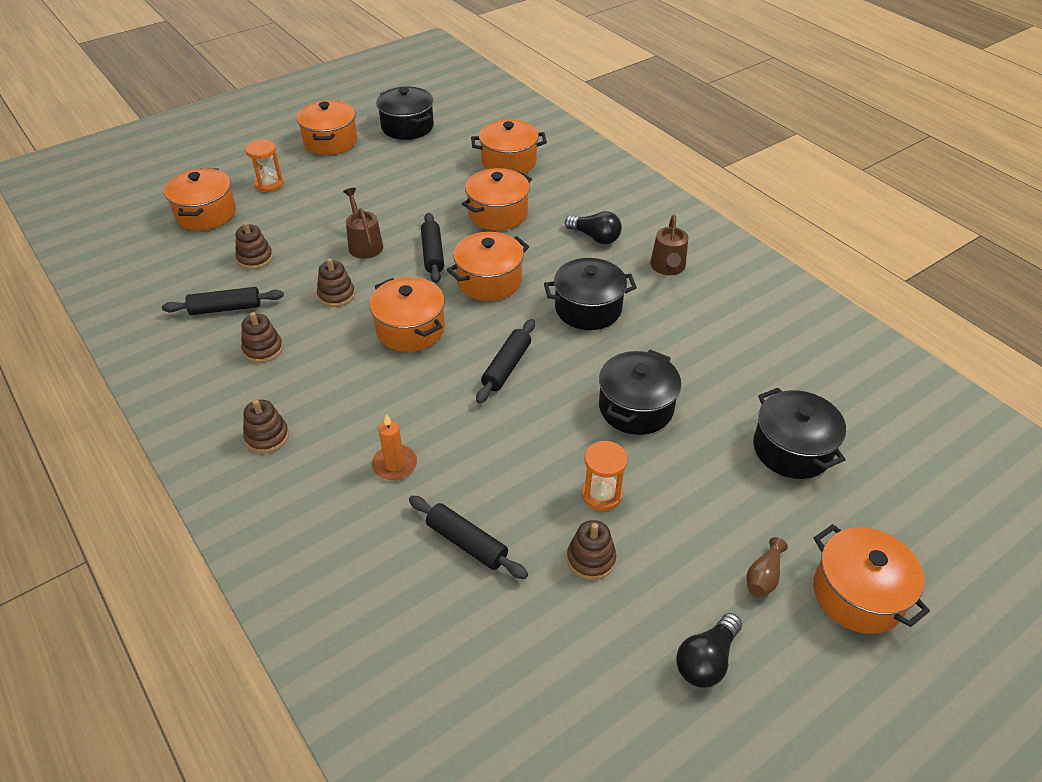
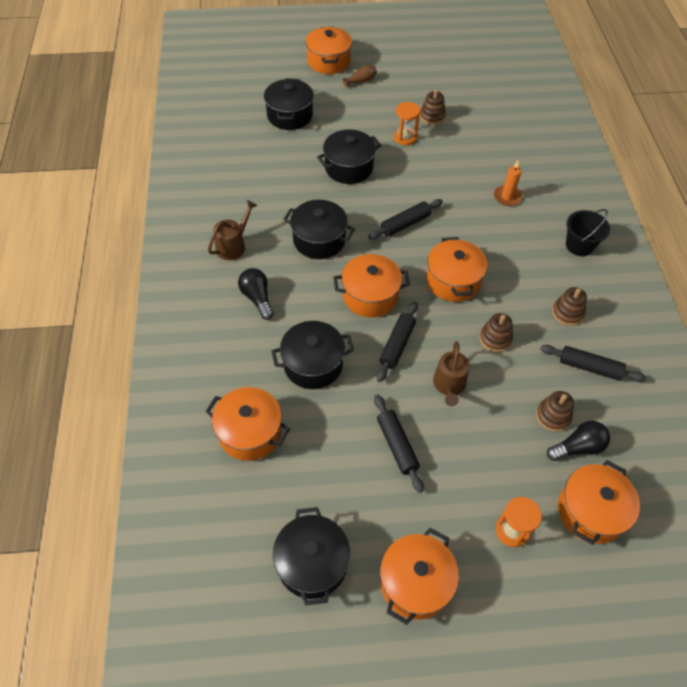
camera: 150 degrees left, 10 degrees up
(267, 437) = (579, 245): brown stacking toy -> black bucket
(466, 543) = (488, 146): black rolling pin -> black rolling pin (397, 445)
(497, 213) = (313, 364): orange pot -> black pot
(706, 660) = (412, 69): black light bulb -> black light bulb (577, 447)

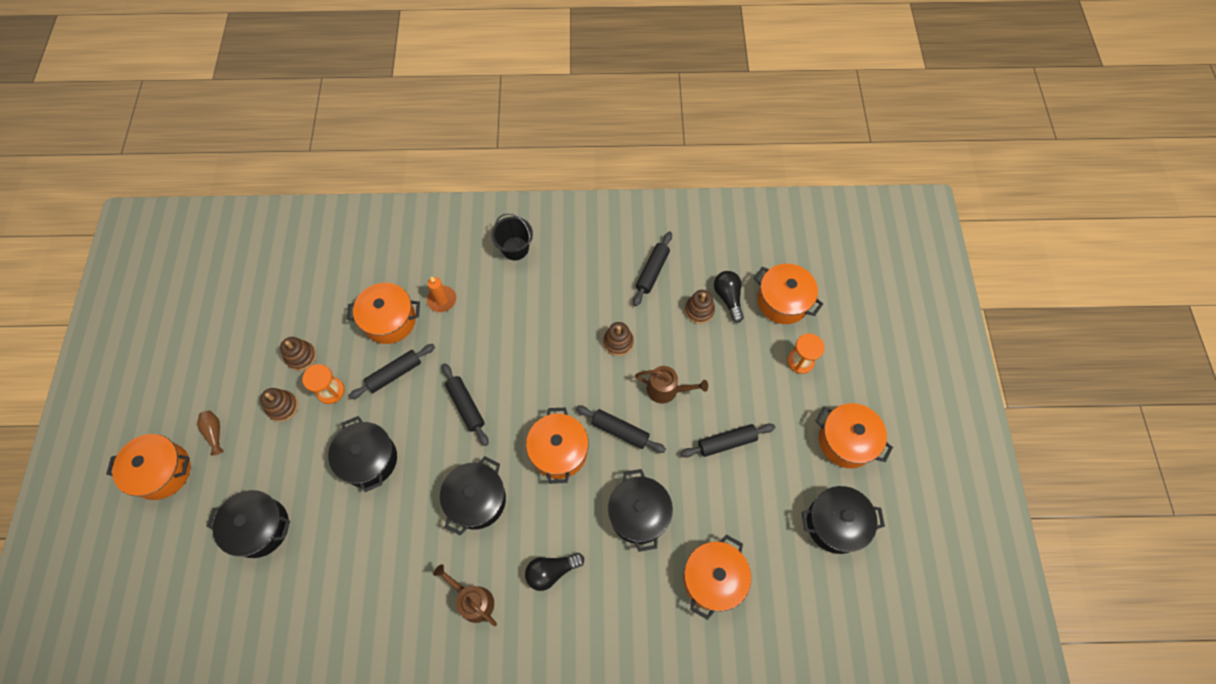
camera: 85 degrees left, 10 degrees up
(427, 174) = (394, 374): none -> black rolling pin
(453, 281) = (547, 369): orange pot -> orange pot (390, 320)
(567, 313) = (593, 276): brown stacking toy -> brown stacking toy (282, 407)

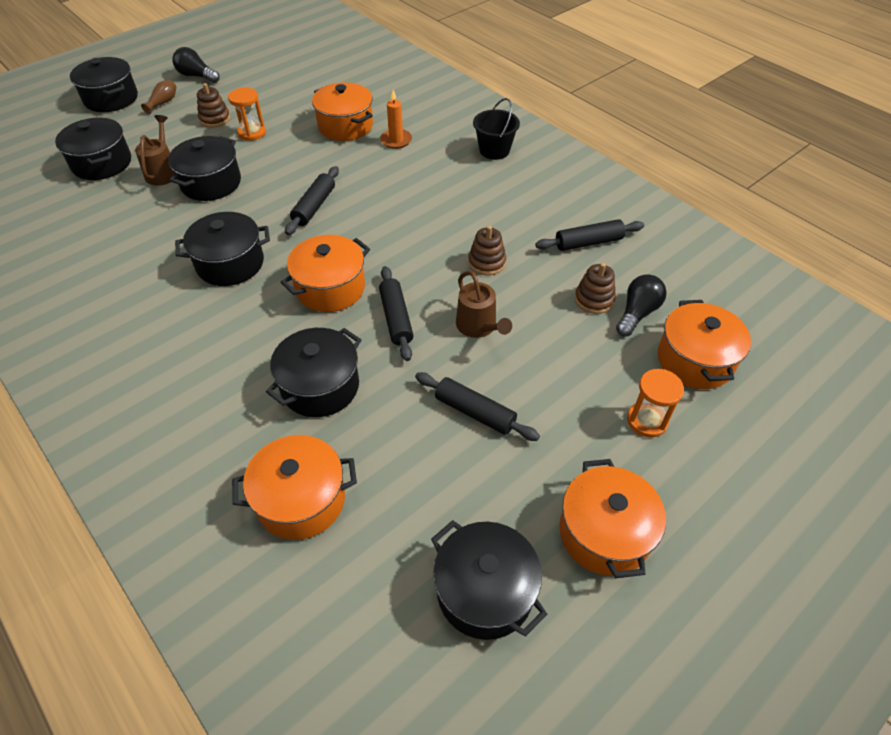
camera: 50 degrees right, 15 degrees down
(162, 471) = (111, 99): orange pot -> black pot
(301, 356) = (266, 104): brown stacking toy -> none
(394, 374) = (301, 154): black rolling pin -> none
(473, 600) = (127, 318): brown watering can -> brown watering can (163, 172)
(551, 571) = (200, 355): black light bulb -> black light bulb (197, 76)

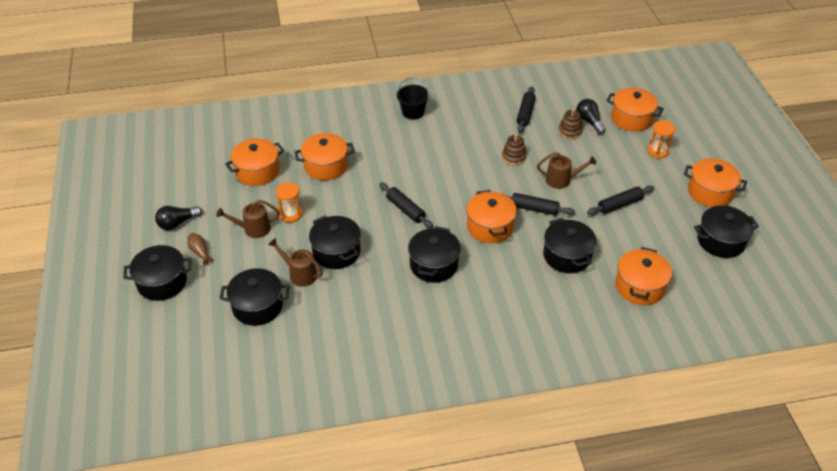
camera: 60 degrees left, 5 degrees down
(215, 119) = (253, 229): brown stacking toy -> brown watering can
(303, 89) = (257, 171): none -> orange pot
(396, 140) = (364, 149): orange candle -> none

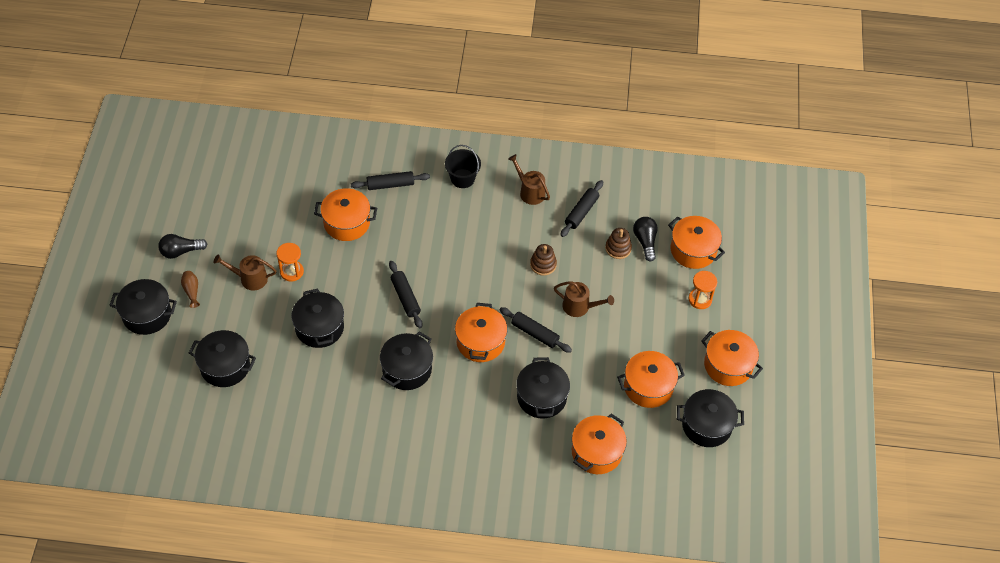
camera: 15 degrees right, 10 degrees up
(257, 171) = (277, 211): orange pot -> orange pot (648, 387)
(300, 274) = (276, 342): brown watering can -> brown watering can (530, 192)
(619, 205) = (625, 353): black rolling pin -> black rolling pin (390, 184)

